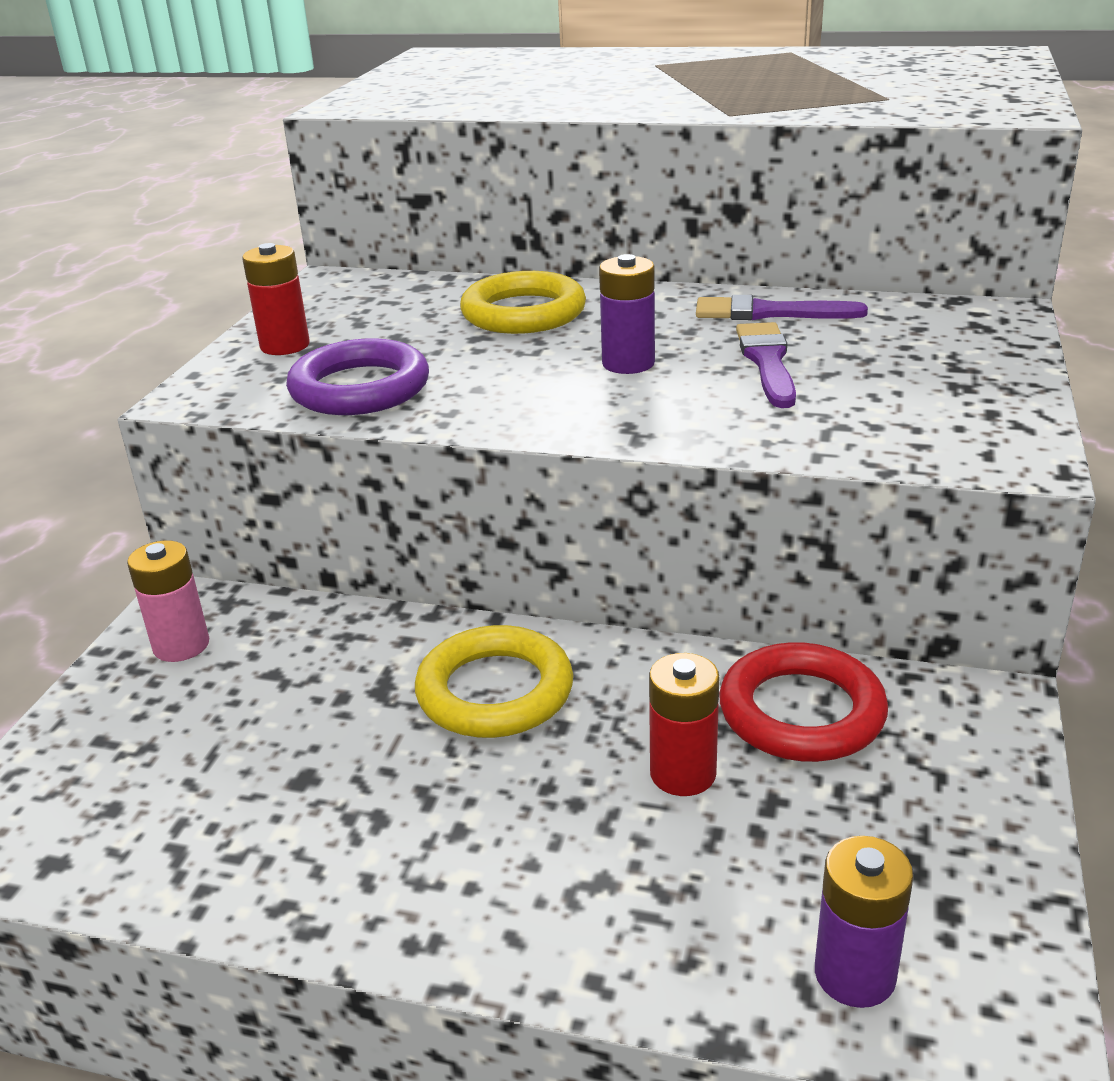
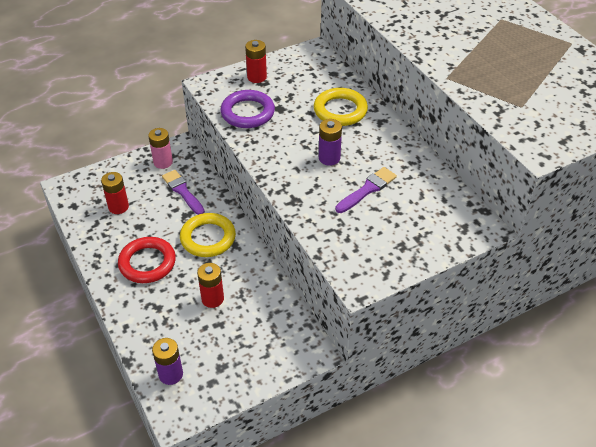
camera: 45 degrees right, 15 degrees up
(191, 782) = (118, 207): none -> red battery
(769, 313) = (410, 168): purple brush -> purple brush (182, 191)
(801, 712) = (265, 309): red ring -> red ring (147, 263)

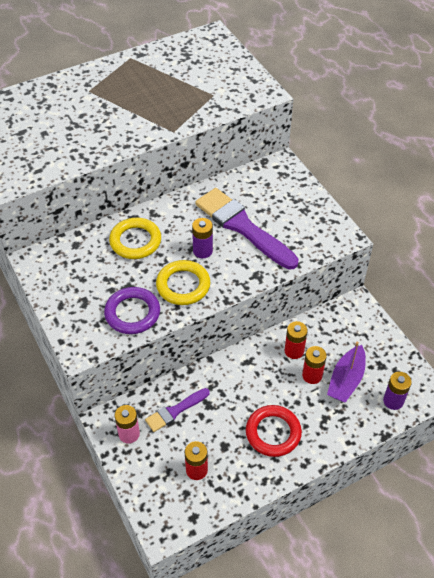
camera: 90 degrees left, 5 degrees up
(204, 330) = (346, 380): none -> purple boat
(208, 238) = (240, 384): yellow ring -> yellow ring (183, 285)
(257, 77) = (73, 307): red battery -> red battery (294, 351)
(367, 189) = (242, 227): purple brush -> purple brush, size x1.92

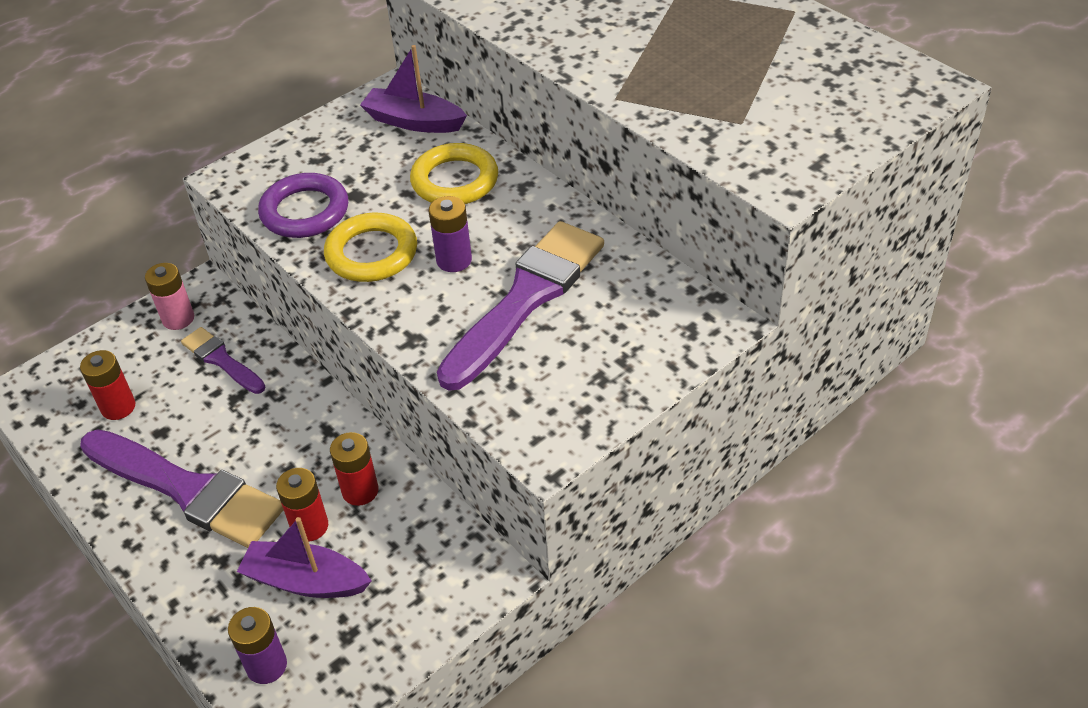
camera: 80 degrees right, 5 degrees down
(70, 252) = (414, 121): none -> purple boat
(273, 433) = (187, 490): red ring -> purple brush

